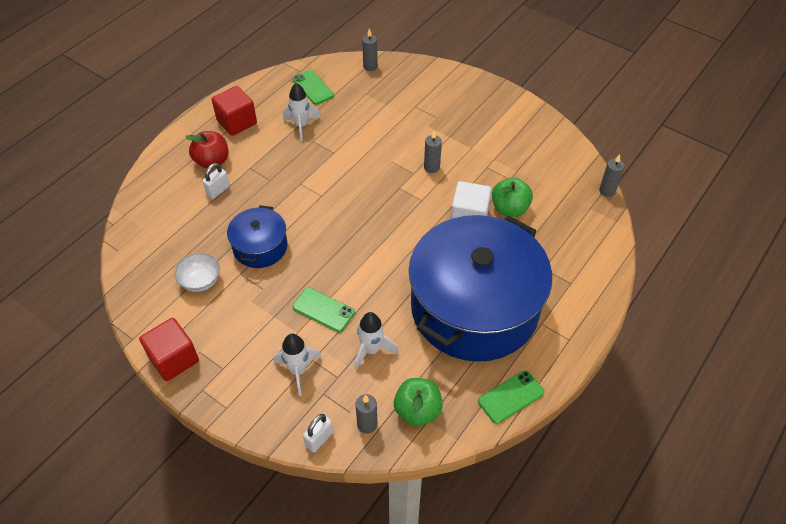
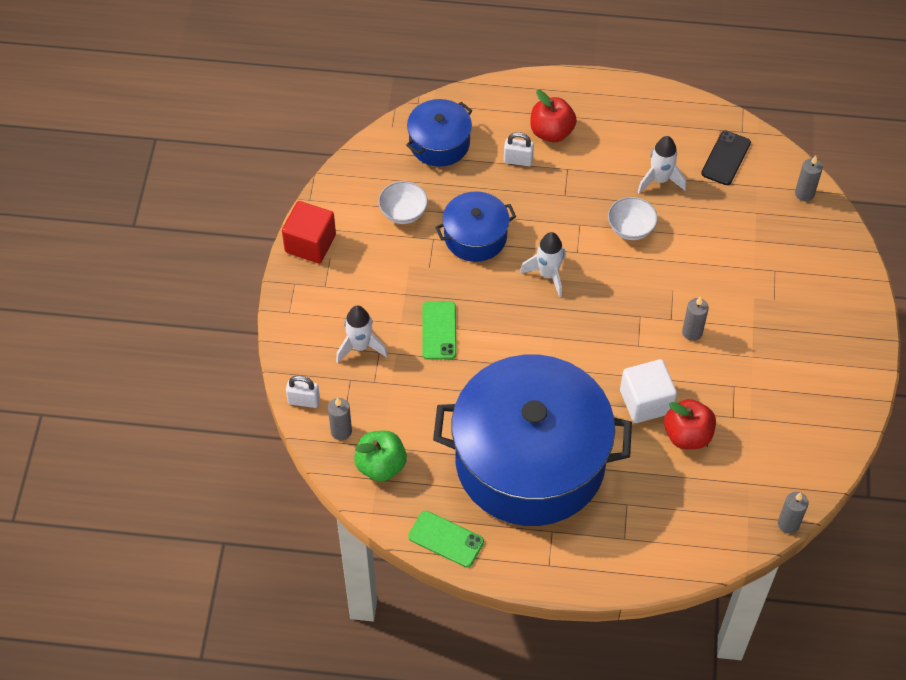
camera: 60 degrees right, 5 degrees up
(160, 228) = (439, 143): none -> blue pot
(237, 122) = (620, 120): red cube -> none
(313, 87) = (726, 158): green phone -> black phone
(326, 158) = (630, 228): none -> white bowl
(371, 350) = (421, 394): white rocket -> white rocket (548, 274)
(509, 208) = (687, 435): green apple -> red apple

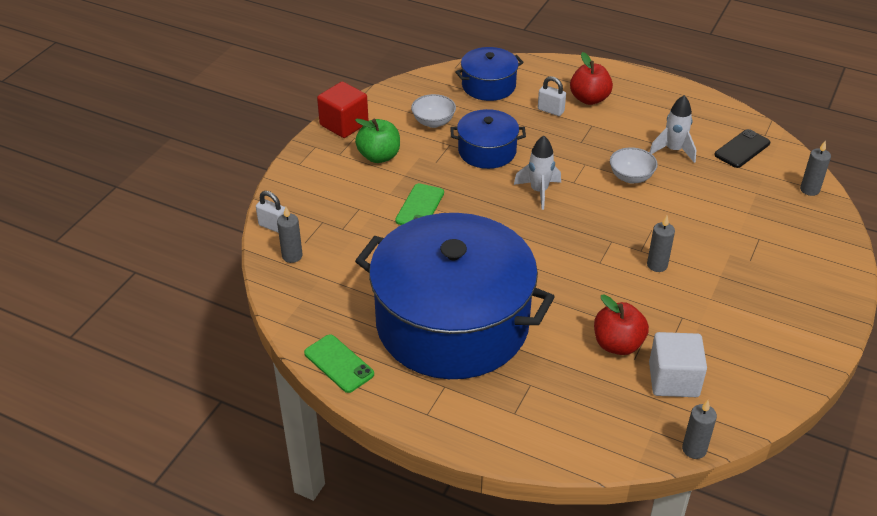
camera: 20 degrees right, 15 degrees down
(360, 347) = (344, 201): white rocket -> none
(381, 465) = (312, 290): green apple -> green apple (379, 156)
(646, 402) = (587, 307): white cube -> white cube (673, 380)

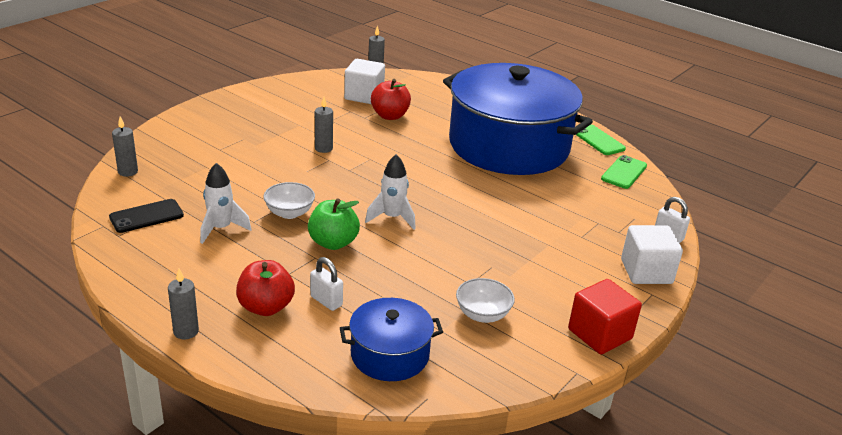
camera: 170 degrees left, 10 degrees down
(292, 256) = (645, 209): grey candle -> grey candle (186, 331)
(301, 183) = (646, 272): none -> white cube
(379, 156) = (556, 284): green apple -> green apple (333, 242)
(420, 207) = (518, 226): green phone -> green phone (624, 172)
(487, 151) = (429, 267): blue pot -> none

